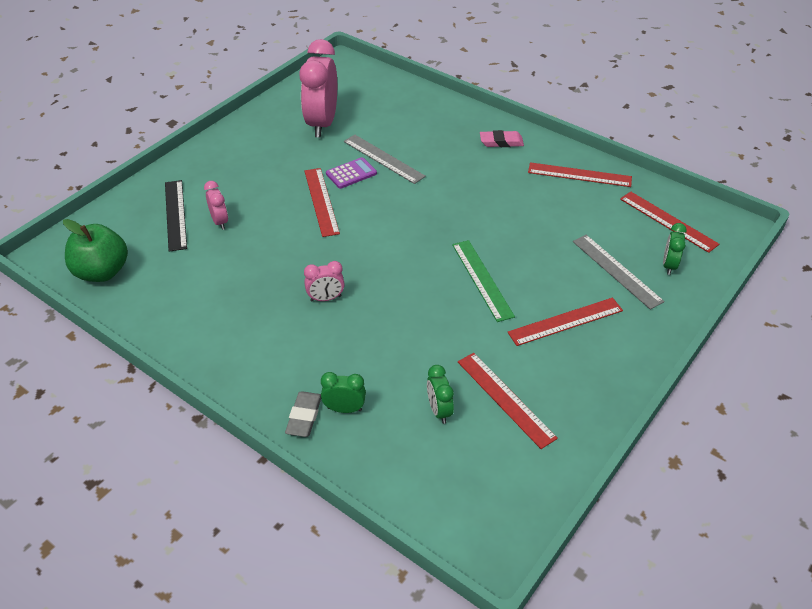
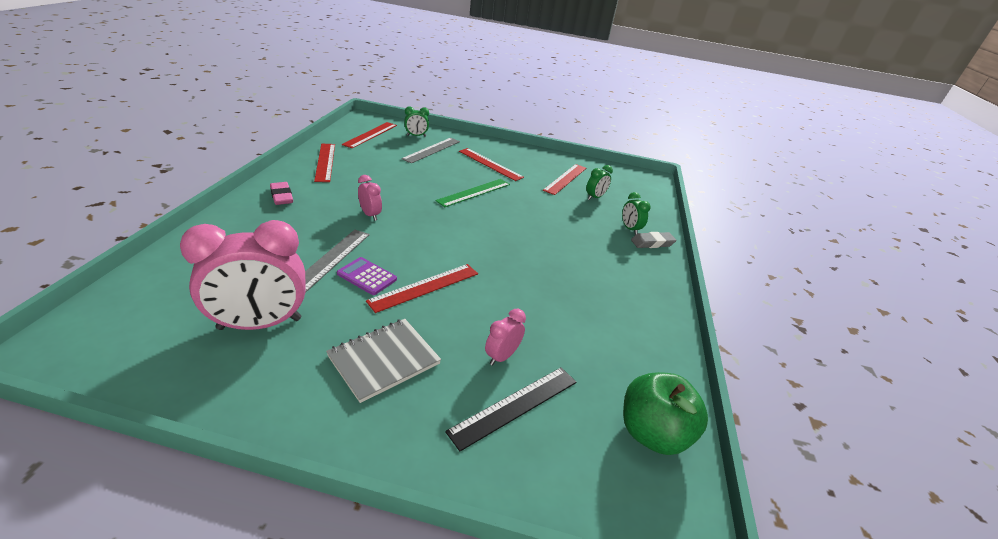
camera: 120 degrees left, 10 degrees down
(255, 168) = (384, 360): none -> grey notebook
(325, 298) = (548, 256): pink clock -> pink clock (370, 215)

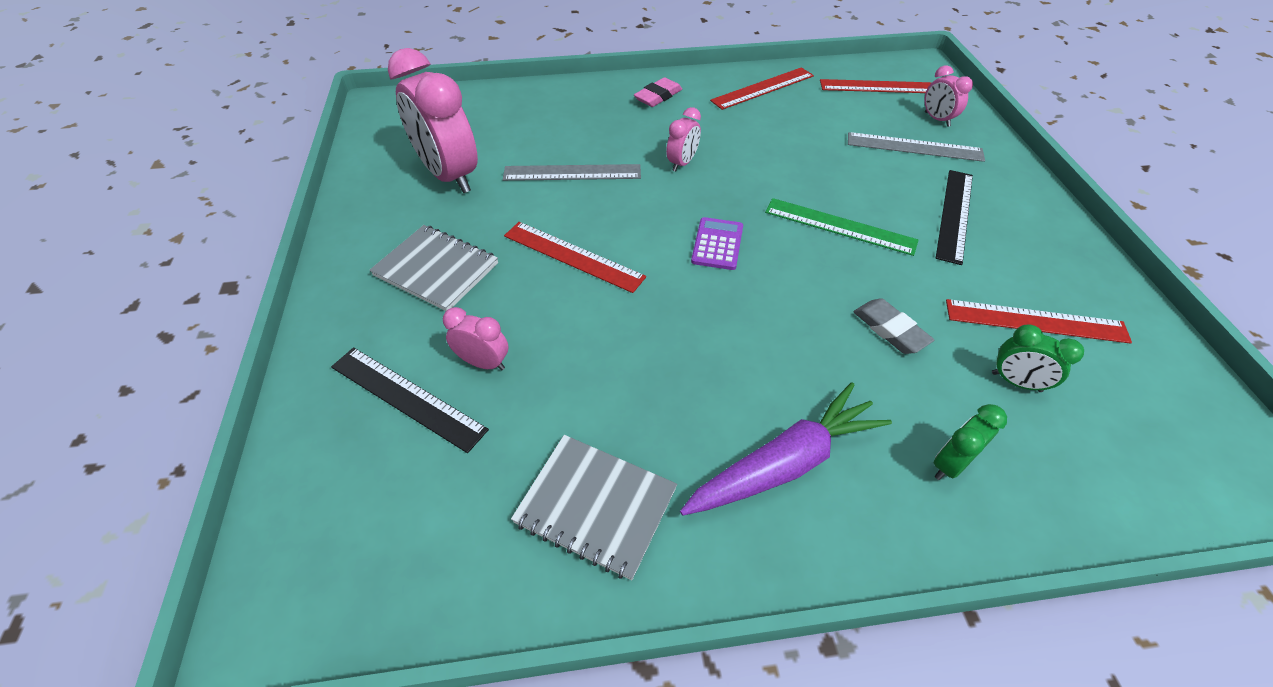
camera: 75 degrees right, 15 degrees up
(367, 276) = (561, 207): purple calculator -> purple calculator (717, 244)
(416, 136) = (936, 119): green clock -> pink clock
(490, 164) = (955, 215): red ruler -> black ruler
(618, 268) = (784, 463): none -> purple carrot
(627, 337) = (595, 506): none -> grey notebook
(652, 243) = (933, 514): grey eraser -> grey eraser (890, 330)
(652, 433) = (403, 566): green apple -> none

